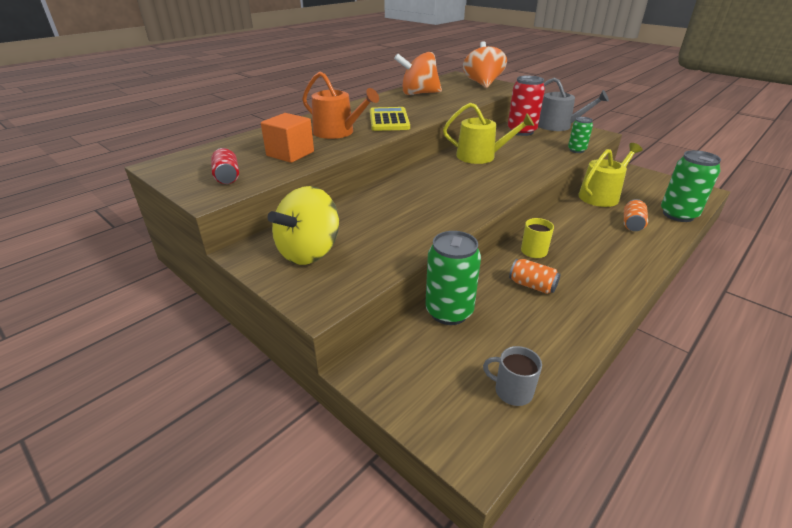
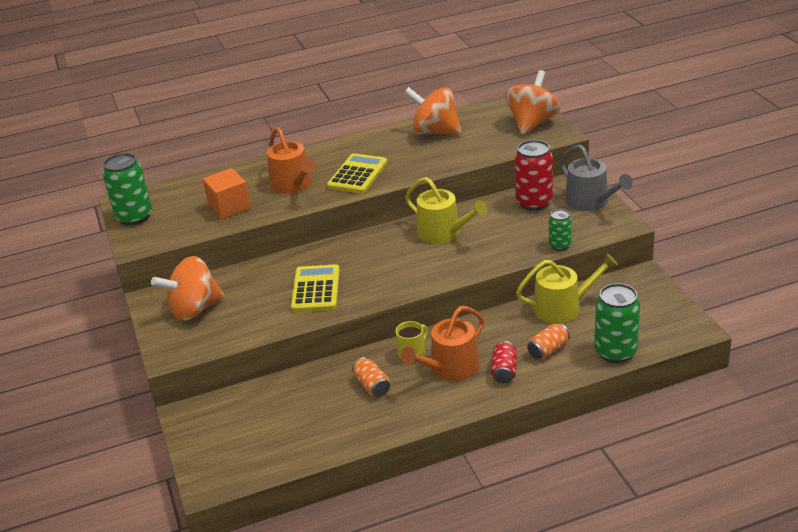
camera: 30 degrees right, 0 degrees up
(227, 177) = (162, 226): red can -> red can (504, 371)
(309, 252) = (194, 309): yellow spinning top -> orange spinning top
(421, 210) = (316, 289): none -> yellow calculator
(449, 312) = (282, 389): green can -> green can (134, 217)
(512, 391) = (268, 457): grey mug -> none
(578, 254) = (449, 368): none -> orange watering can

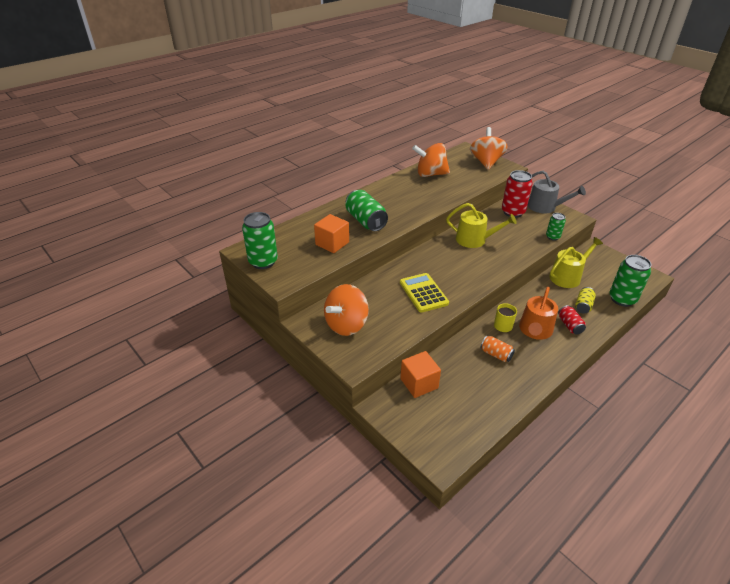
camera: 25 degrees left, 5 degrees up
(250, 398) = (419, 383): none -> orange cube
(293, 185) = (366, 221): orange watering can -> green can
(357, 175) = (405, 208): yellow calculator -> none
(548, 350) = (583, 306): orange can -> yellow can

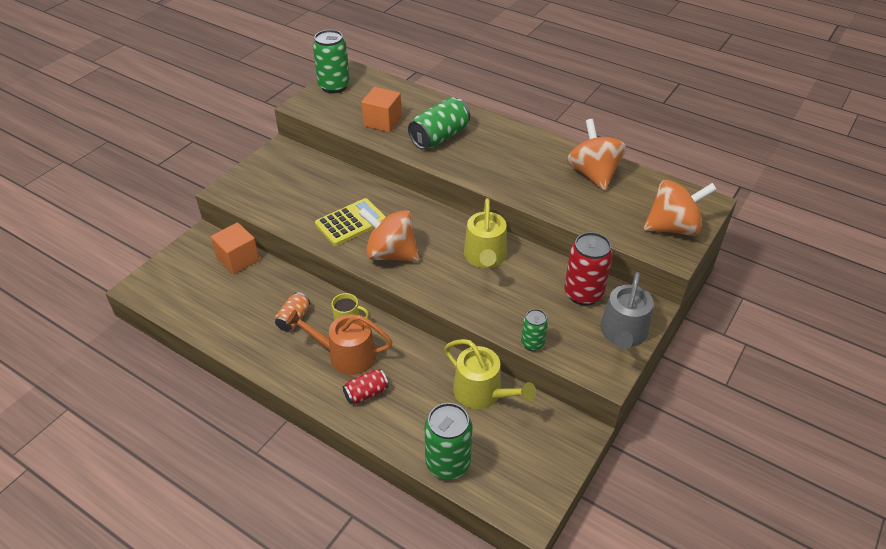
camera: 75 degrees right, 5 degrees up
(346, 325) = (282, 175): orange spinning top -> orange spinning top (391, 254)
(583, 306) = (415, 410): yellow can -> none

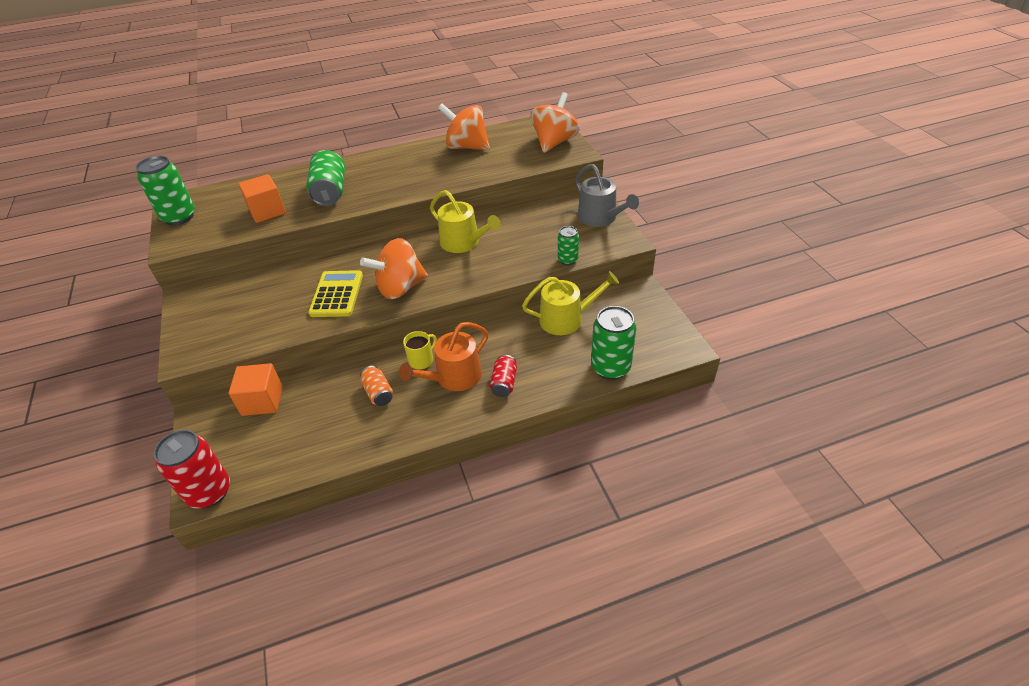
camera: 50 degrees left, 0 degrees up
(583, 293) = (549, 216): red can -> red can (209, 492)

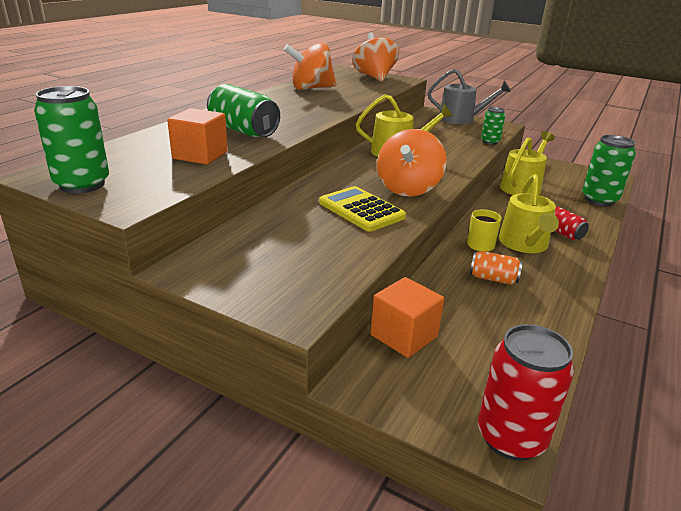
camera: 45 degrees left, 15 degrees down
(453, 377) = (524, 244): orange watering can -> yellow watering can

